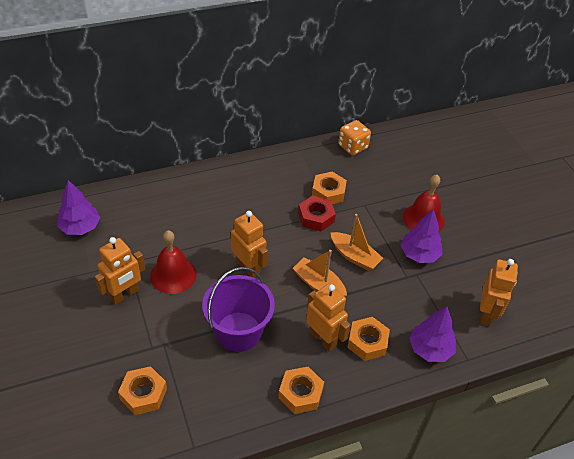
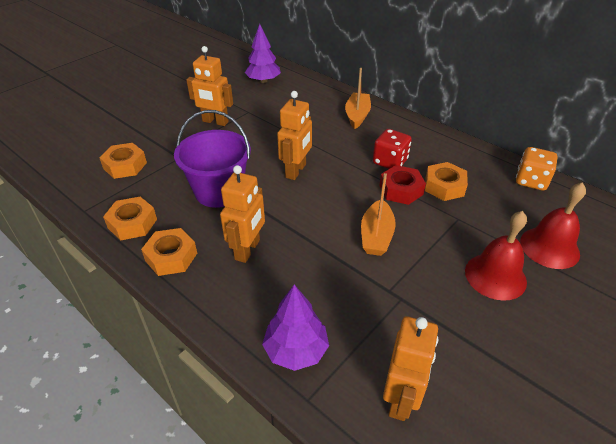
camera: 65 degrees right, 5 degrees down
(173, 275) = (253, 136): red bell -> red bell (549, 247)
(279, 205) = (390, 162): none -> red dice
(318, 284) = (315, 222): orange boat -> orange boat (357, 115)
(367, 342) = (267, 286): orange nut -> orange nut (132, 223)
(419, 254) = (434, 291): purple tree -> none
(486, 314) = (401, 399): orange robot -> orange robot turned 60 degrees counterclockwise

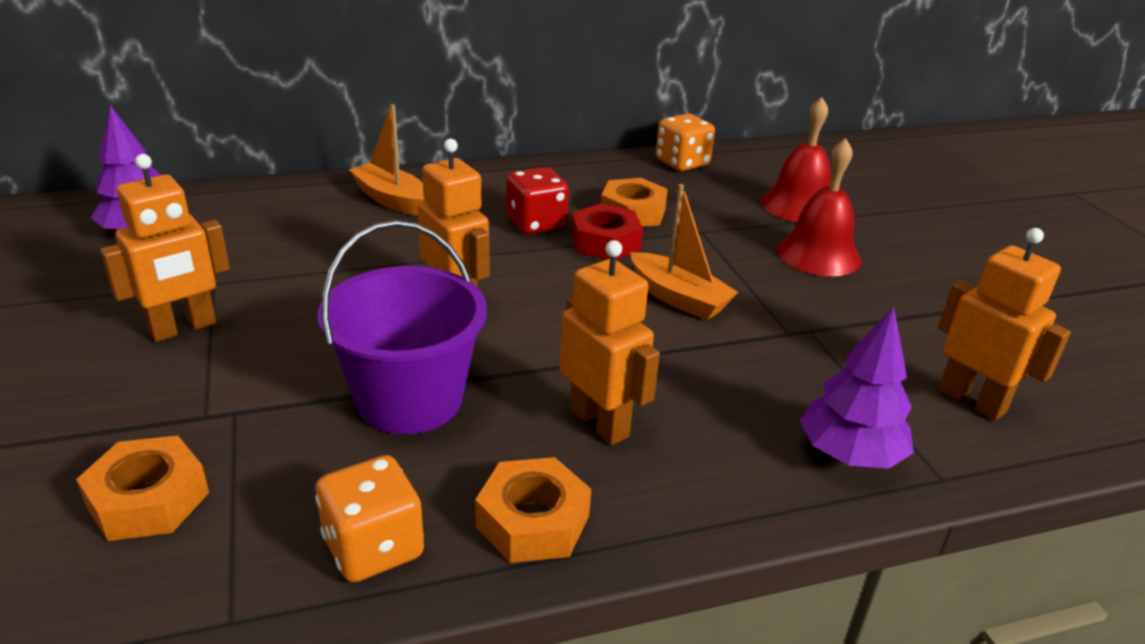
camera: 60 degrees left, 10 degrees down
(132, 223) = (373, 548): orange nut -> orange dice

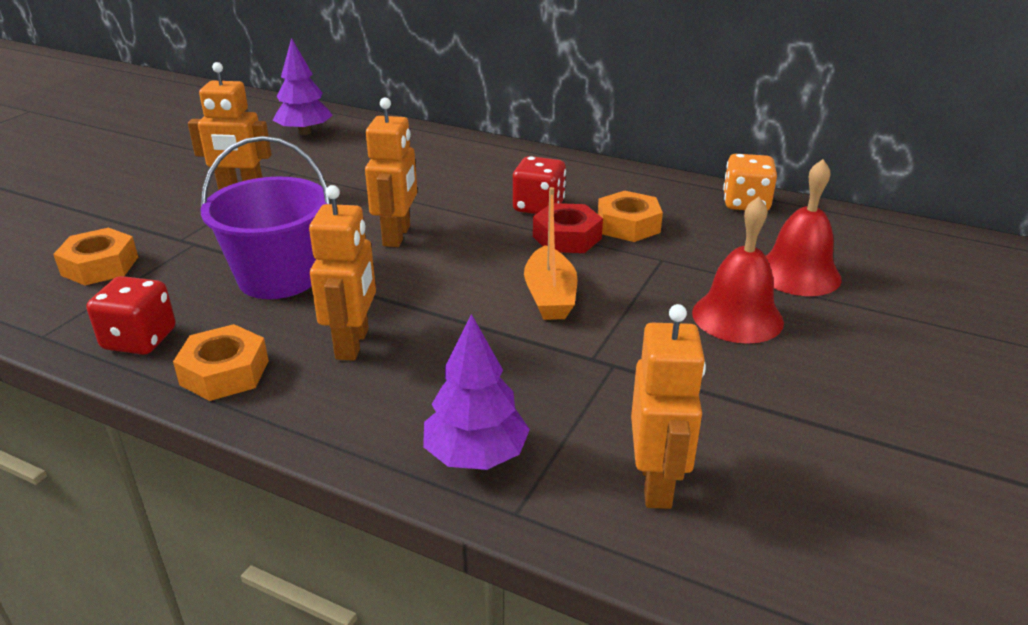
camera: 45 degrees right, 0 degrees up
(373, 548) = (139, 339): orange dice -> red dice
(392, 200) = (469, 158): orange boat -> none

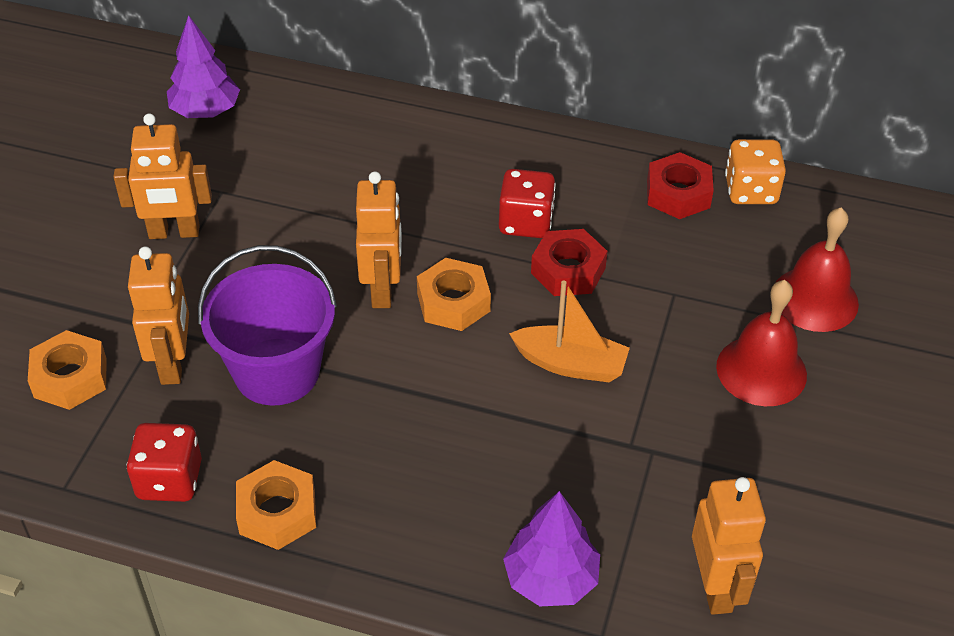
camera: 10 degrees left, 15 degrees up
(353, 344) = (391, 457): orange robot -> orange robot (173, 364)
(550, 296) = (570, 364): orange boat -> orange boat turned 60 degrees counterclockwise
(628, 225) = (630, 242): orange nut -> orange nut (453, 302)
(679, 200) = (678, 194): none -> red nut

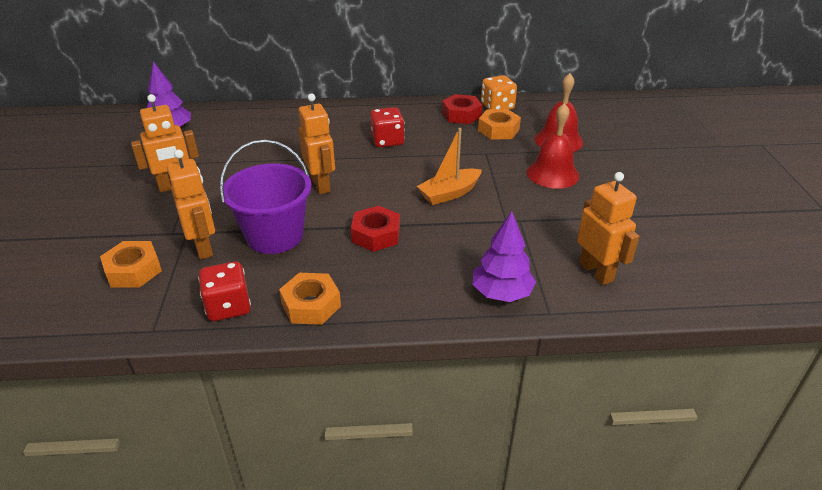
camera: 20 degrees left, 10 degrees down
(453, 302) = (366, 182): orange nut -> orange nut (498, 130)
(568, 270) = (423, 155): red nut -> red nut (376, 235)
(570, 364) = (449, 193): orange boat -> orange boat turned 150 degrees clockwise

